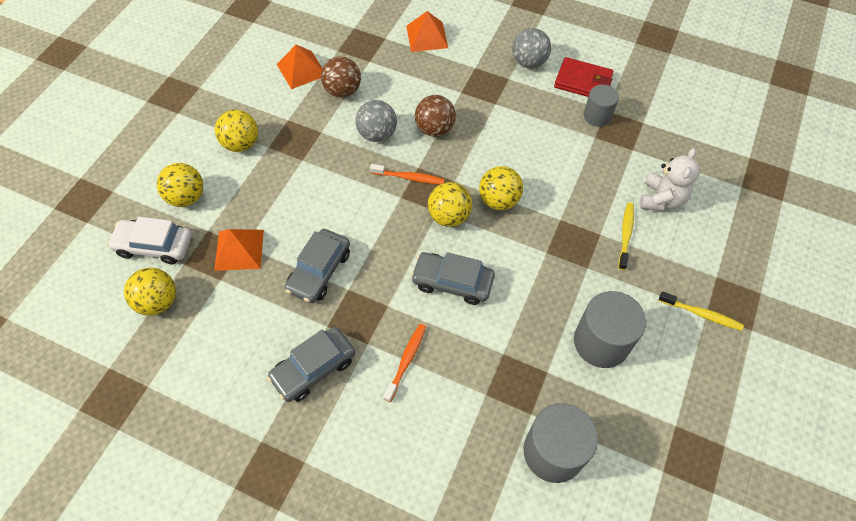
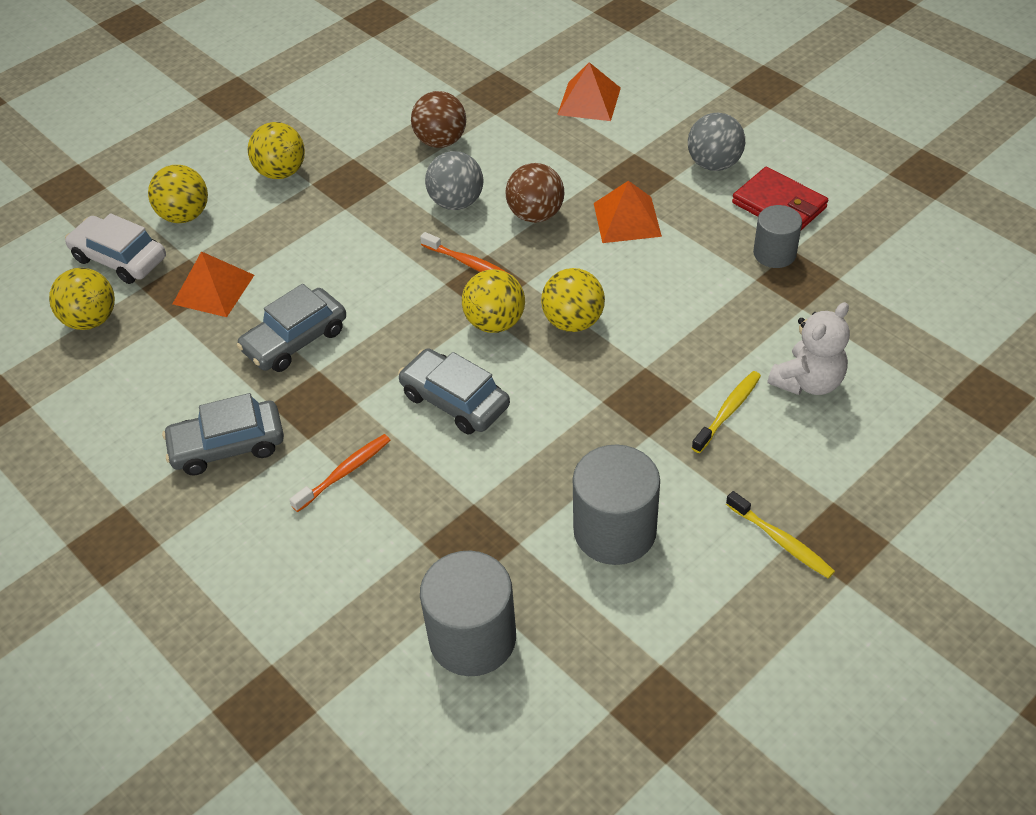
camera: 25 degrees right, 10 degrees down
(301, 69) = (402, 104): orange pyramid -> orange pyramid (627, 219)

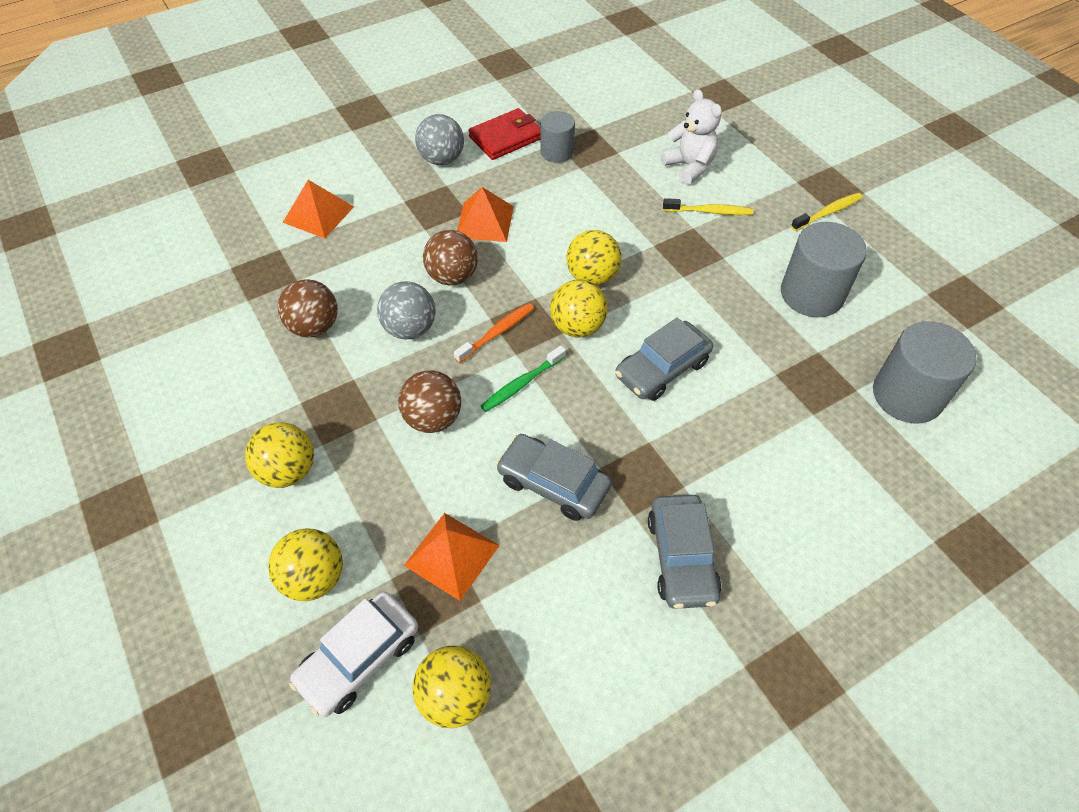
camera: 80 degrees left, 5 degrees up
(295, 340) = (553, 483): grey car -> grey car turned 150 degrees clockwise
(344, 473) = (731, 462): orange toothbrush -> none
(353, 244) = (433, 418): none -> brown ball
(408, 295) = (522, 383): none -> green toothbrush
(727, 412) = (709, 211): yellow toothbrush -> yellow toothbrush turned 135 degrees clockwise

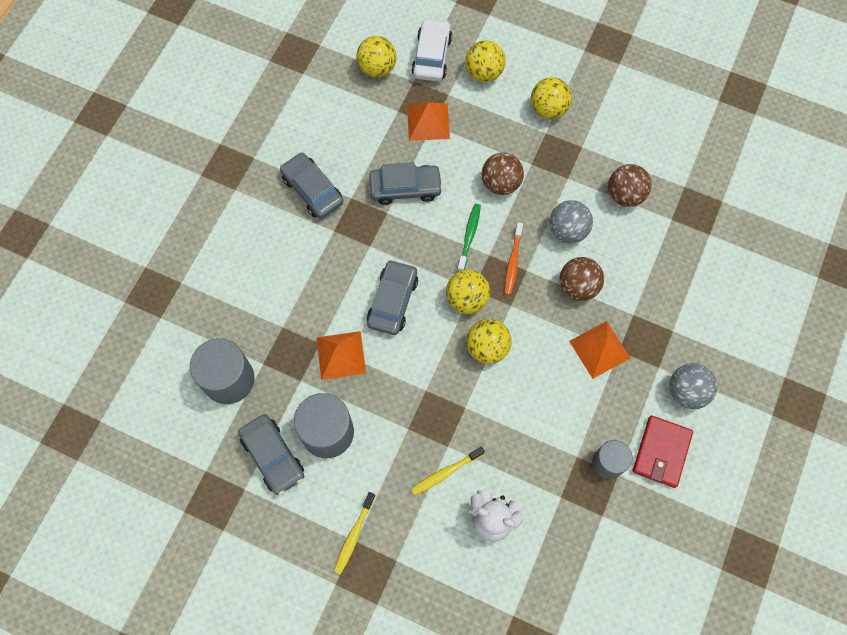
camera: 145 degrees right, 15 degrees up
(318, 214) = (717, 278): orange pyramid -> orange pyramid (341, 355)
(883, 303) = (273, 456): none -> grey car

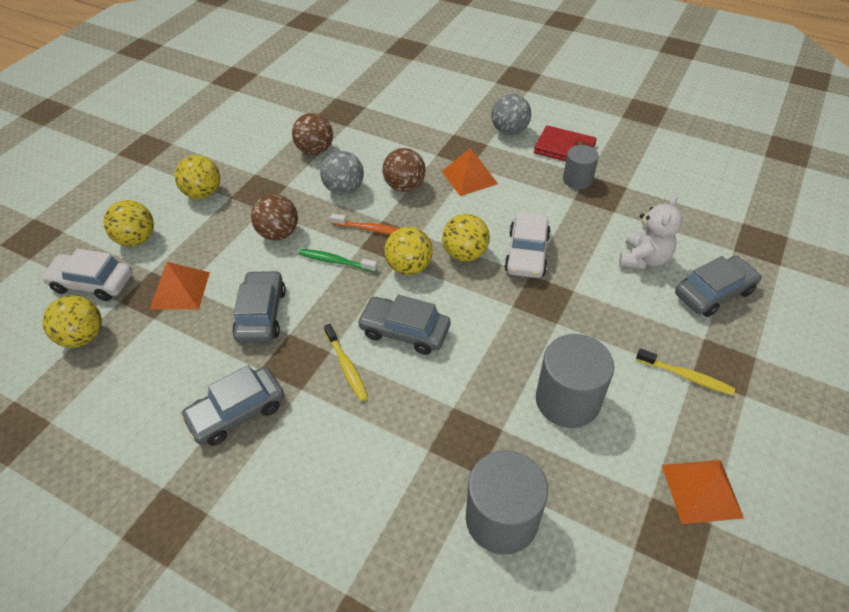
camera: 85 degrees left, 20 degrees down
(273, 456) = (604, 461): grey car -> grey car (713, 293)
(341, 355) = (469, 384): orange pyramid -> orange pyramid (701, 490)
(446, 472) = (602, 292): yellow toothbrush -> yellow toothbrush (346, 366)
(492, 405) = (527, 253): none -> white car

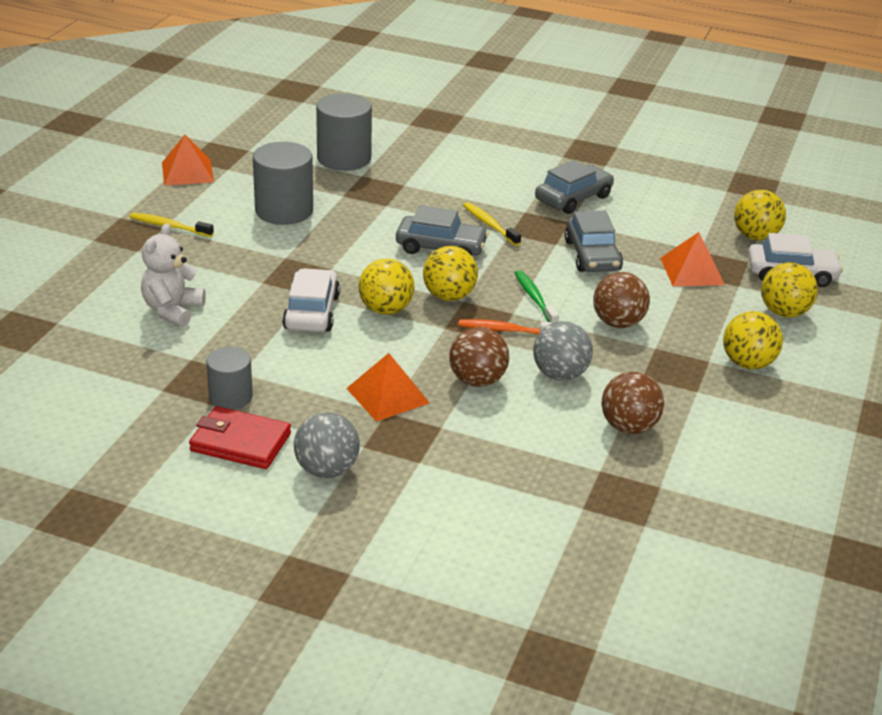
camera: 170 degrees right, 15 degrees down
(336, 261) = (535, 298): green toothbrush -> green toothbrush turned 120 degrees counterclockwise
(713, 293) = (106, 284): grey car -> none

